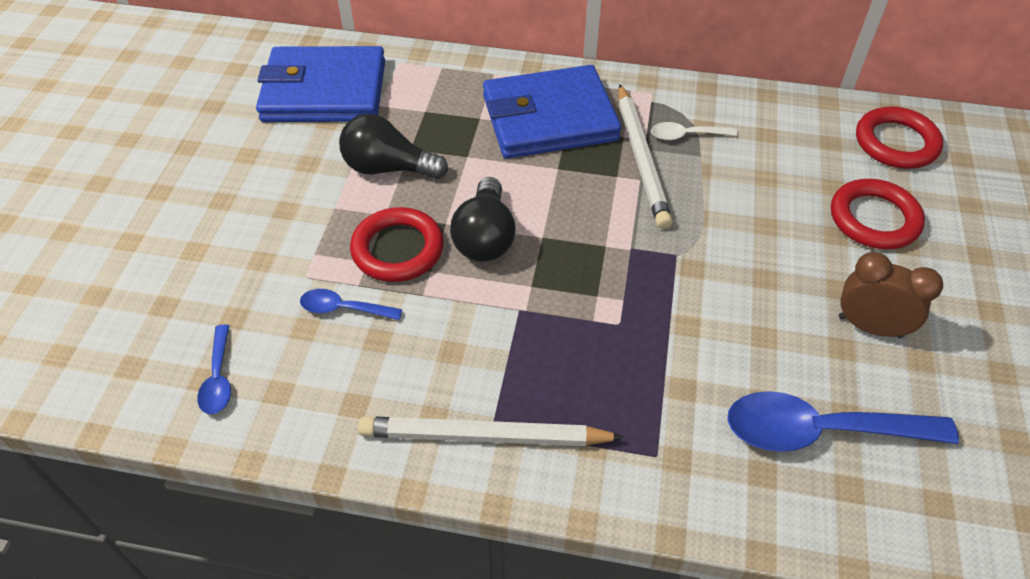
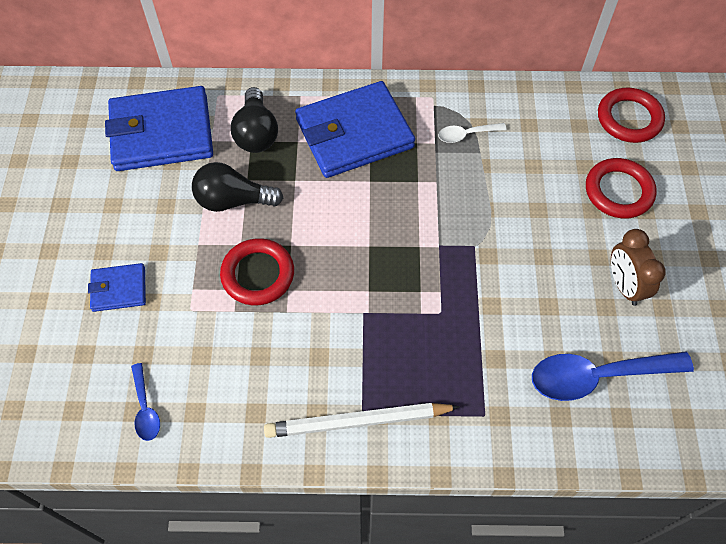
camera: 10 degrees left, 10 degrees up
(227, 242) = (119, 289): none -> blue wallet
(343, 308) = (227, 333): blue spoon -> none
(485, 237) = (324, 253): black light bulb -> black light bulb (256, 133)
(641, 159) = (434, 162): white pencil -> none
(870, 327) = (624, 285): brown clock -> brown clock turned 120 degrees counterclockwise

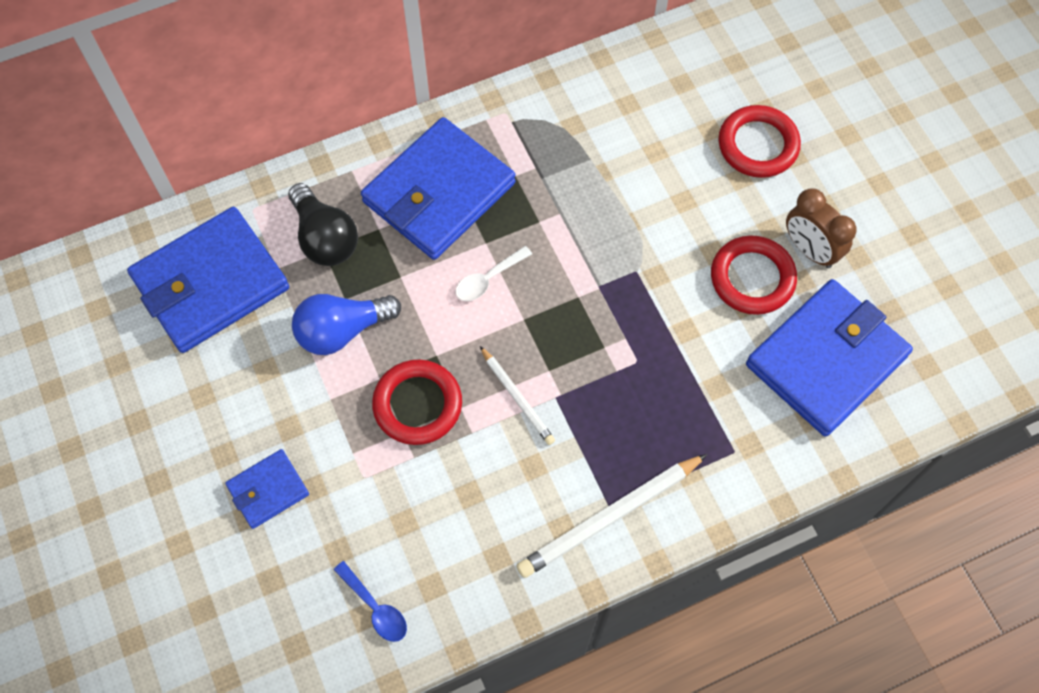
camera: 25 degrees left, 5 degrees up
(233, 200) = (342, 330): black light bulb -> blue light bulb
(334, 300) = (517, 397): none -> white pencil
(466, 135) = (565, 143): white spoon -> white spoon (488, 279)
(597, 376) = (826, 360): blue spoon -> blue wallet
(629, 118) = (731, 54): red ring -> red ring (752, 278)

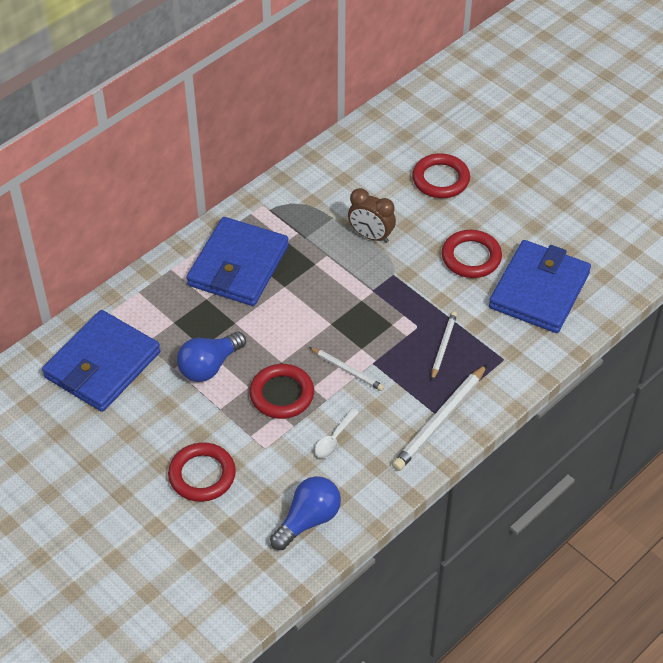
camera: 20 degrees left, 15 degrees down
(268, 490) = (202, 475): blue wallet -> red ring
(325, 238) = (171, 314): black light bulb -> none
(375, 608) = (308, 520): blue spoon -> blue light bulb
(488, 279) = (295, 307): white spoon -> white spoon (334, 439)
(660, 404) = (443, 346): none -> white pencil
(809, 250) = (501, 230): brown clock -> brown clock (371, 236)

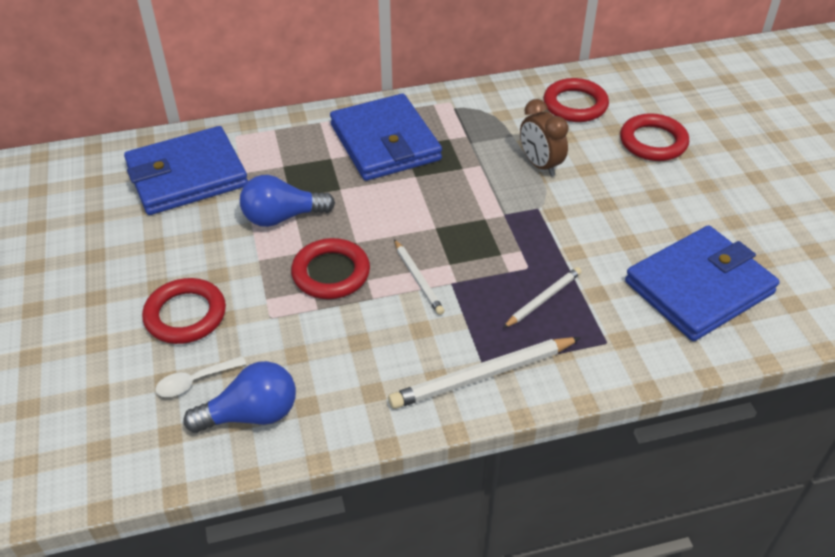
camera: 30 degrees right, 5 degrees down
(238, 266) = (385, 142): blue wallet -> blue wallet turned 75 degrees counterclockwise
(334, 439) = (348, 341): white spoon -> white spoon (195, 381)
(471, 257) = (638, 224): red ring -> red ring (575, 105)

